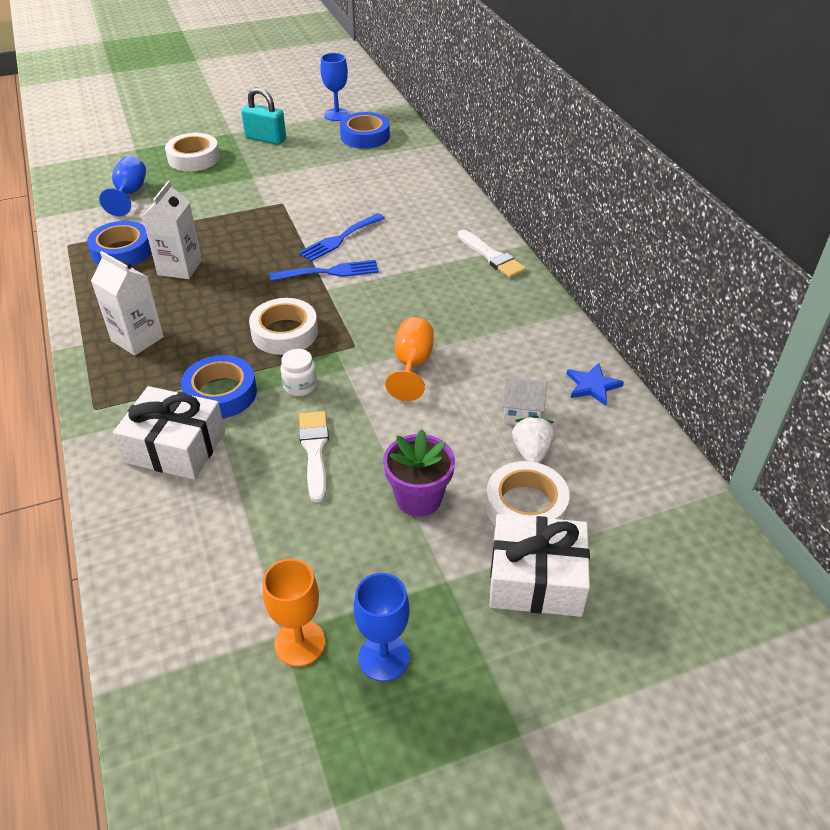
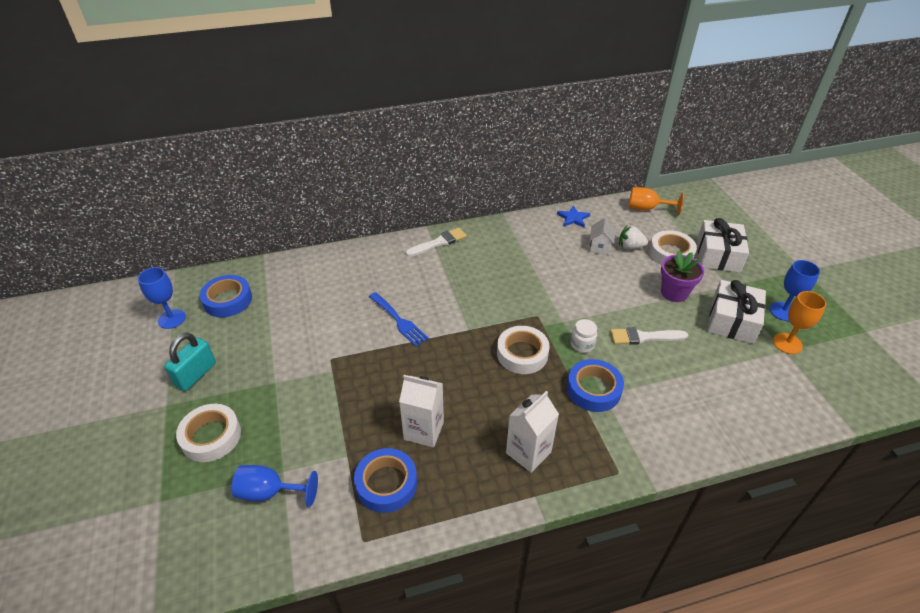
camera: 85 degrees left, 0 degrees up
(175, 447) = (652, 413): white gift -> white gift (732, 321)
(330, 272) = (445, 327): blue fork -> none
(412, 365) = (557, 288): orange goblet -> orange goblet (647, 208)

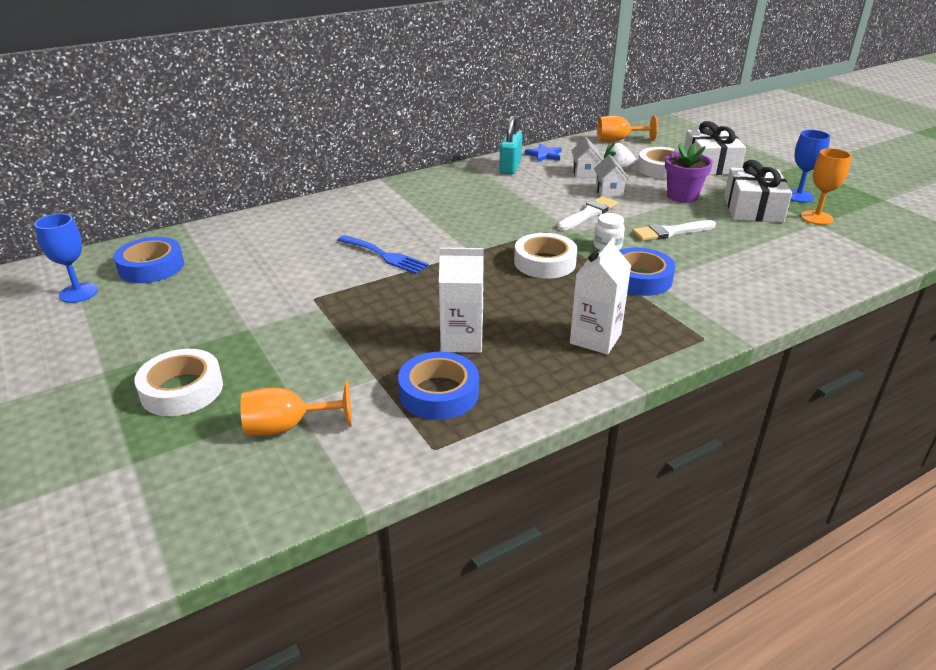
camera: 15 degrees left, 10 degrees down
(196, 374) = (135, 337): turquoise padlock -> turquoise padlock (510, 167)
(269, 492) = (287, 427): blue goblet -> orange goblet
(439, 242) = (401, 189): white brush -> white brush (588, 213)
(611, 275) = (609, 191): none -> white house

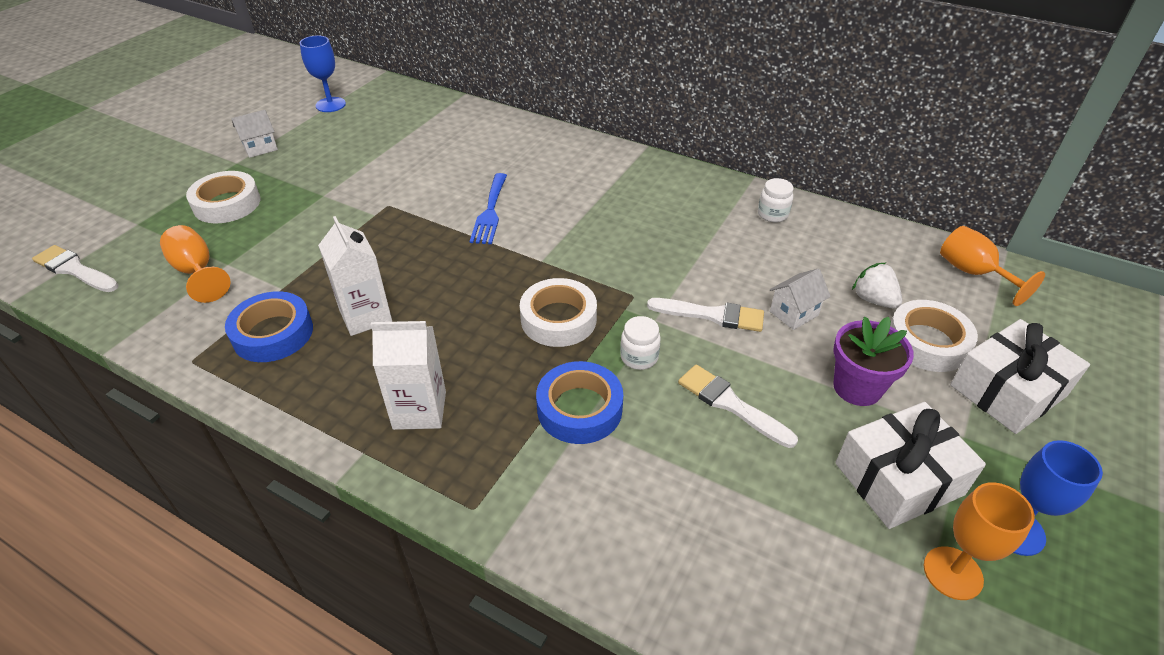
camera: 60 degrees right, 10 degrees up
(151, 267) = (386, 113): blue tape -> none
(170, 525) = (74, 269): none -> white brush
(510, 167) = (772, 214): turquoise padlock -> white jar
(544, 155) = (839, 227): blue star -> none
(585, 172) = (827, 276): white house -> white house (260, 148)

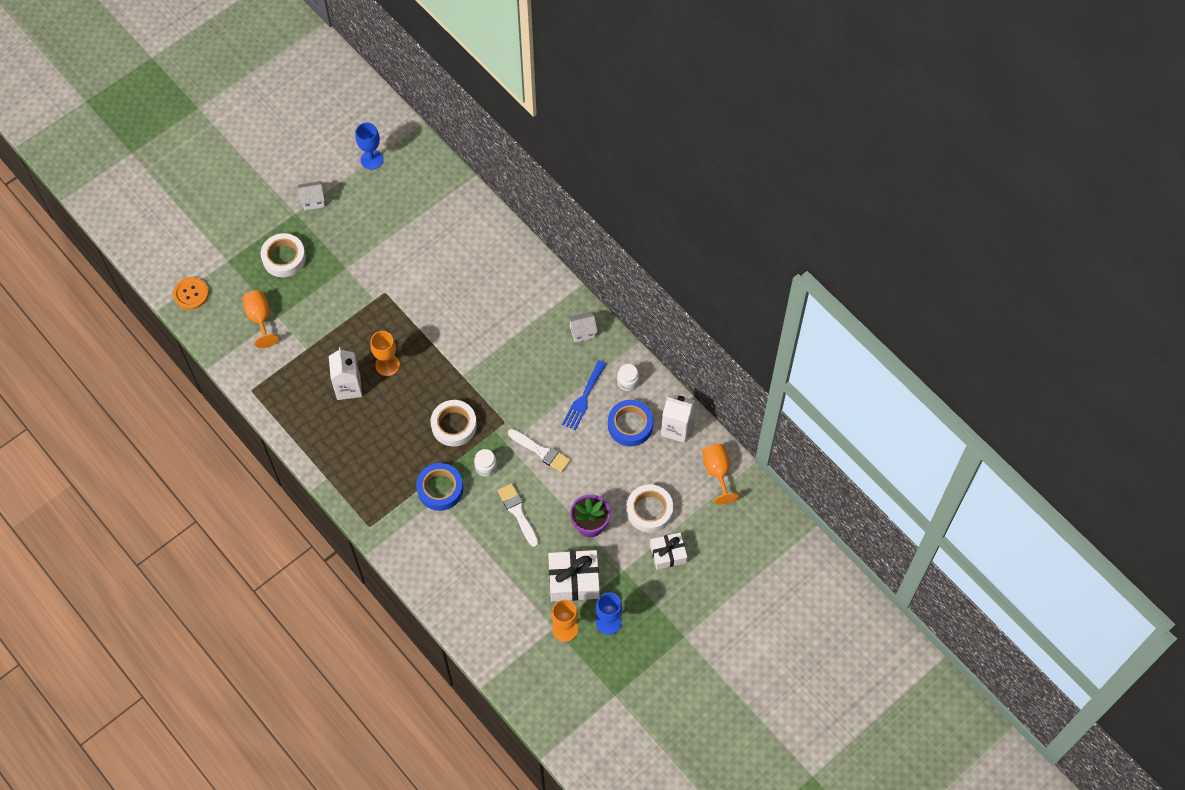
camera: 20 degrees right, 20 degrees up
(74, 269) = (191, 294): white brush -> orange button
(273, 333) = (296, 384): blue tape -> blue tape (630, 425)
(419, 410) = (360, 462): white carton -> white carton (676, 428)
(420, 276) = (387, 365): none -> orange goblet
(490, 212) = (447, 320): blue fork -> blue fork (583, 398)
(794, 313) = (588, 466): white house -> white house (582, 332)
(873, 300) = (641, 472): white strawberry -> none
(1007, 390) = (668, 554): white gift -> white gift, size x0.65

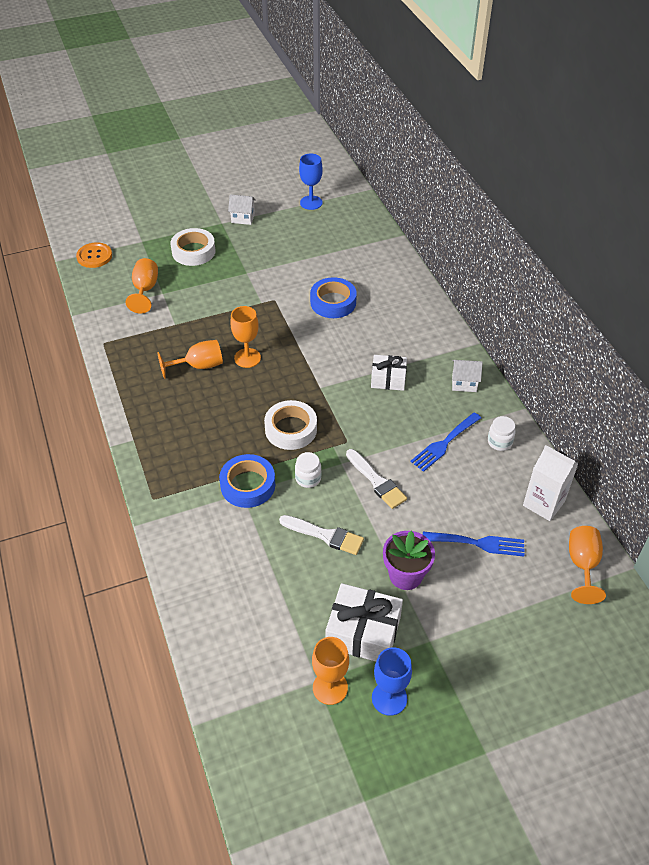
camera: 20 degrees right, 15 degrees down
(348, 387) = (199, 366): white carton -> orange goblet
(518, 512) = (325, 535): white brush -> white brush turned 120 degrees clockwise
(630, 425) = (489, 485): blue tape -> blue tape (333, 302)
(636, 480) = (478, 543): none -> blue fork
(649, 510) = (484, 582): white tape -> none
(668, 554) = (493, 639): white gift -> white gift (388, 379)

